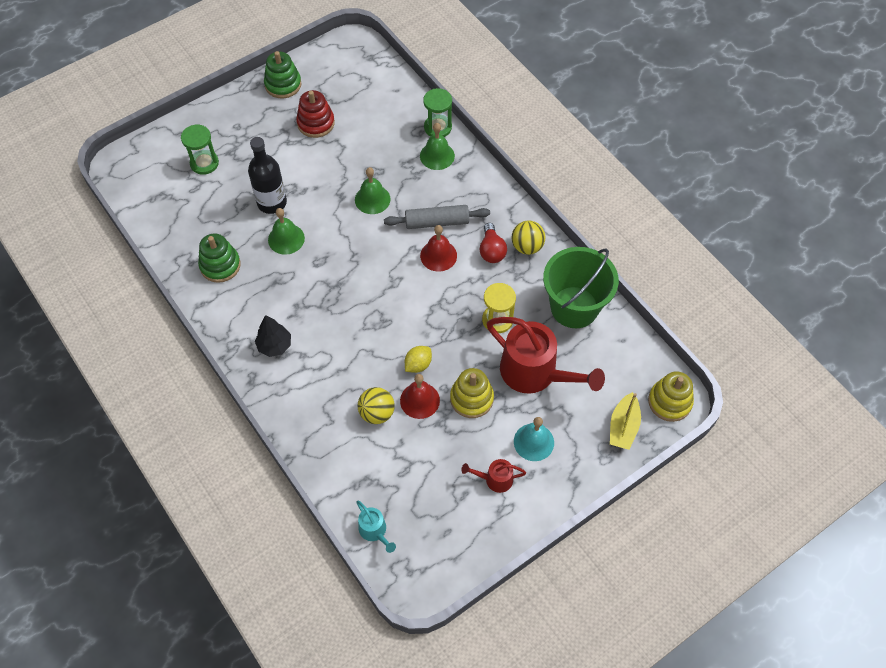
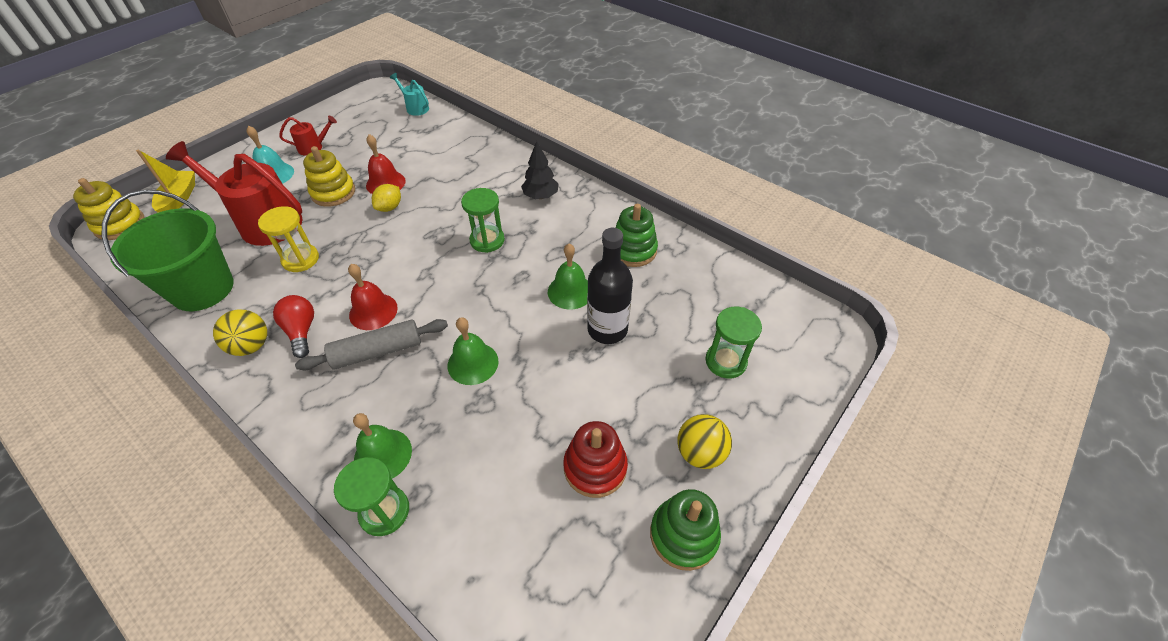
camera: 165 degrees right, 10 degrees down
(337, 304) = (487, 240): none -> green hourglass
(377, 413) = (426, 168): yellow ball -> yellow ball (700, 453)

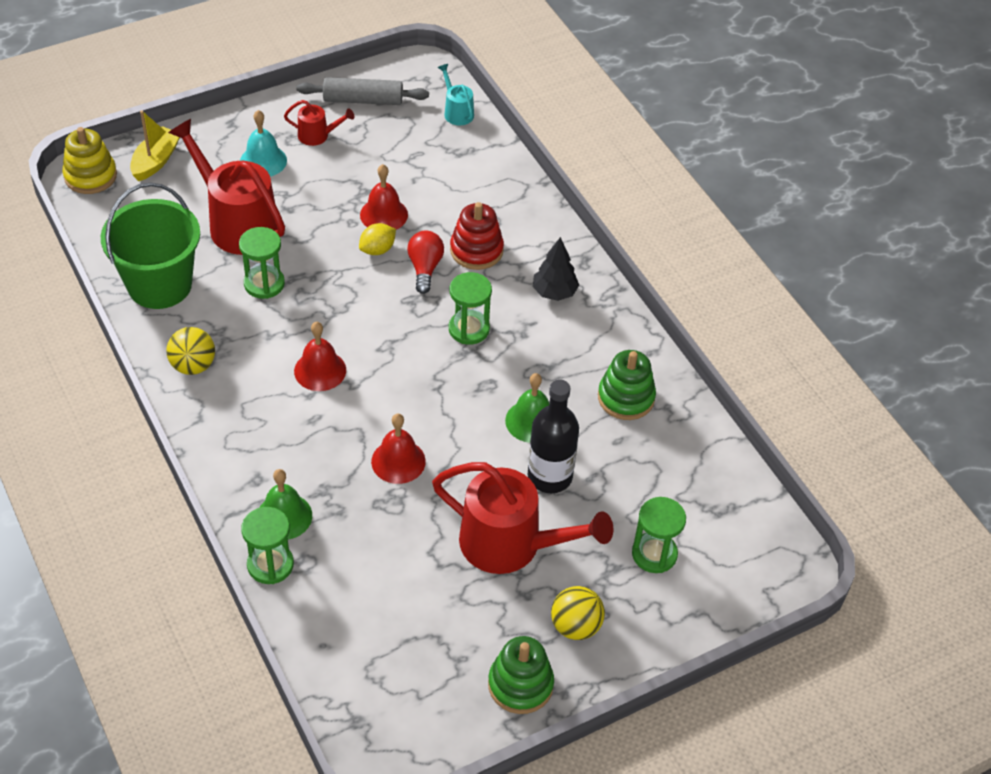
camera: 20 degrees right, 0 degrees up
(300, 259) = (264, 284): yellow hourglass -> green hourglass
(301, 331) = (244, 367): red light bulb -> red light bulb (425, 268)
(333, 193) = (322, 208): yellow stacking toy -> none
(377, 352) = (310, 415): grey rolling pin -> grey rolling pin (363, 100)
(473, 363) = (398, 461): green bell -> red bell
(595, 467) = (470, 600): red stacking toy -> red stacking toy (476, 250)
(606, 399) = (511, 545): none -> red watering can

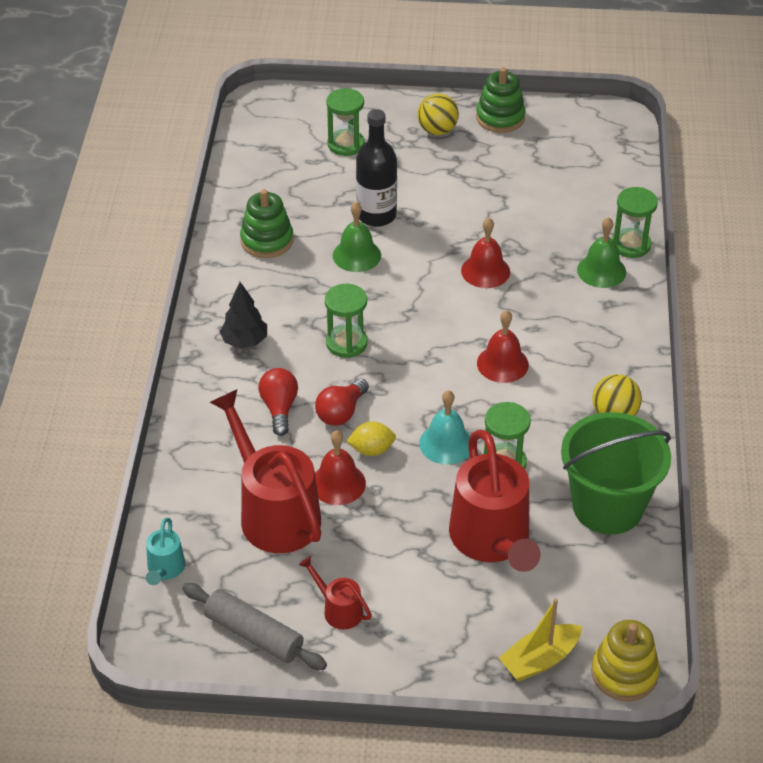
camera: 145 degrees left, 5 degrees down
(263, 161) = (419, 604): turquoise bell -> turquoise bell (446, 443)
(476, 250) = (279, 408): red stacking toy -> red light bulb
(511, 545) = (442, 188): red watering can -> red watering can (273, 512)

